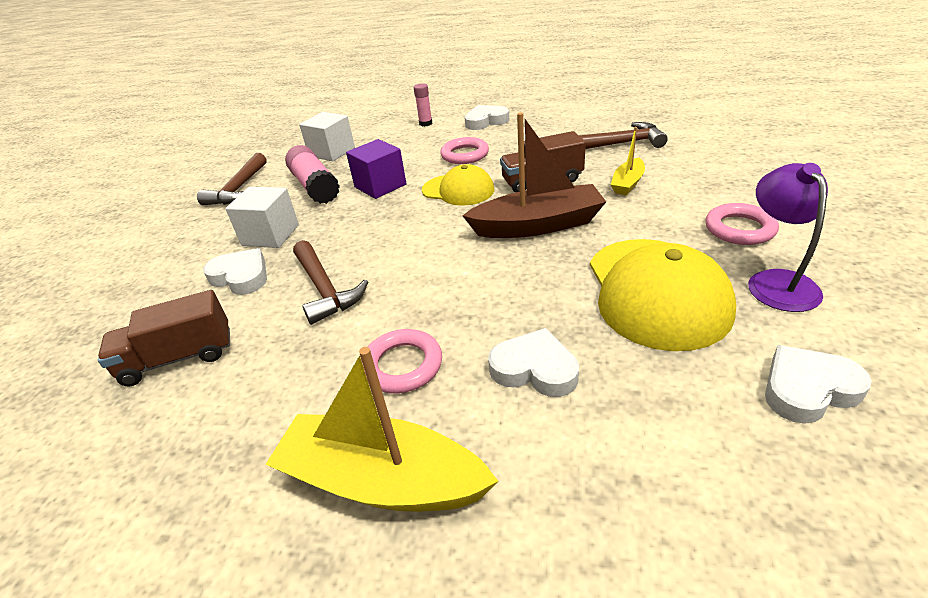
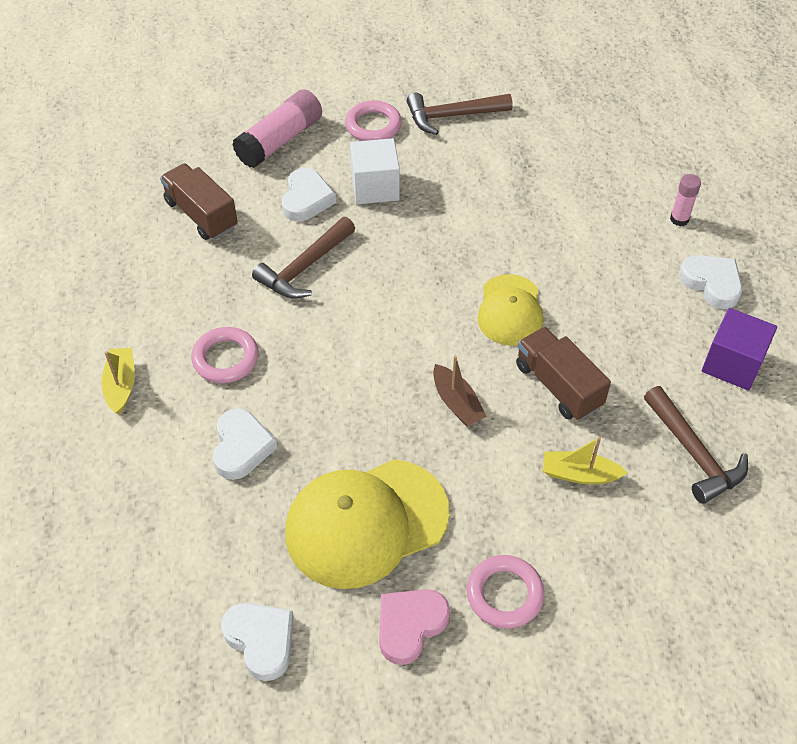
camera: 65 degrees right, 15 degrees up
(315, 186) = (477, 179): pink glue stick -> pink glue stick (280, 140)
(332, 152) = (563, 156): white cube -> none
(380, 186) = (497, 235): purple cube -> purple cube (732, 364)
(382, 481) = (121, 385): yellow boat -> yellow boat, size x0.52
(465, 155) = (601, 290): pink ring -> pink ring (373, 125)
(537, 225) = (457, 403): brown boat -> brown boat, size x0.52
(776, 281) = (410, 625): purple lamp -> pink heart

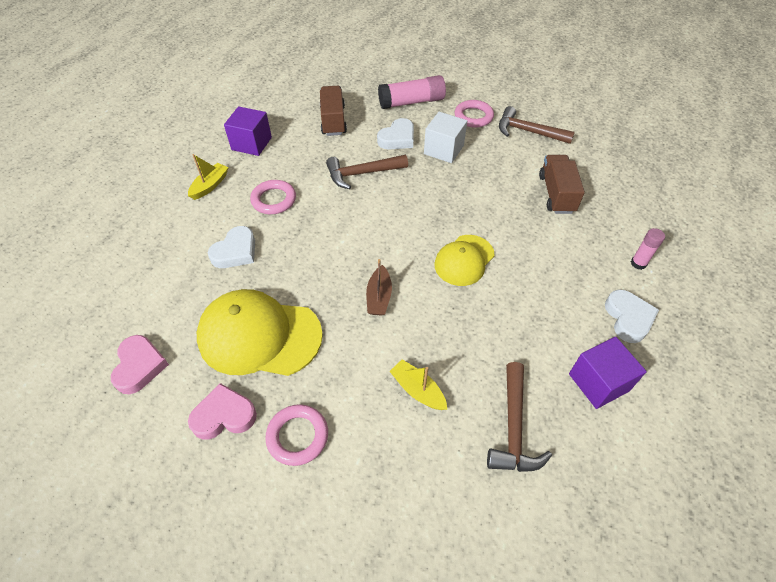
camera: 35 degrees right, 0 degrees up
(120, 300) = (251, 143): none -> purple cube
(261, 640) = (140, 366): white heart -> pink heart
(558, 386) = (454, 324): brown truck -> brown truck (556, 194)

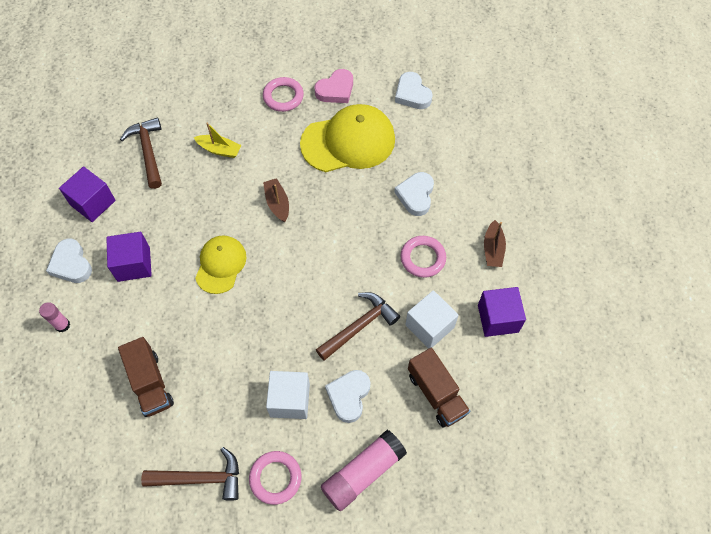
camera: 155 degrees right, 10 degrees up
(140, 366) = (412, 94): pink heart -> white heart
(210, 185) = (493, 249): yellow boat -> brown boat
(307, 156) = (429, 326): none -> white cube
(556, 293) = (133, 264): none -> purple cube

